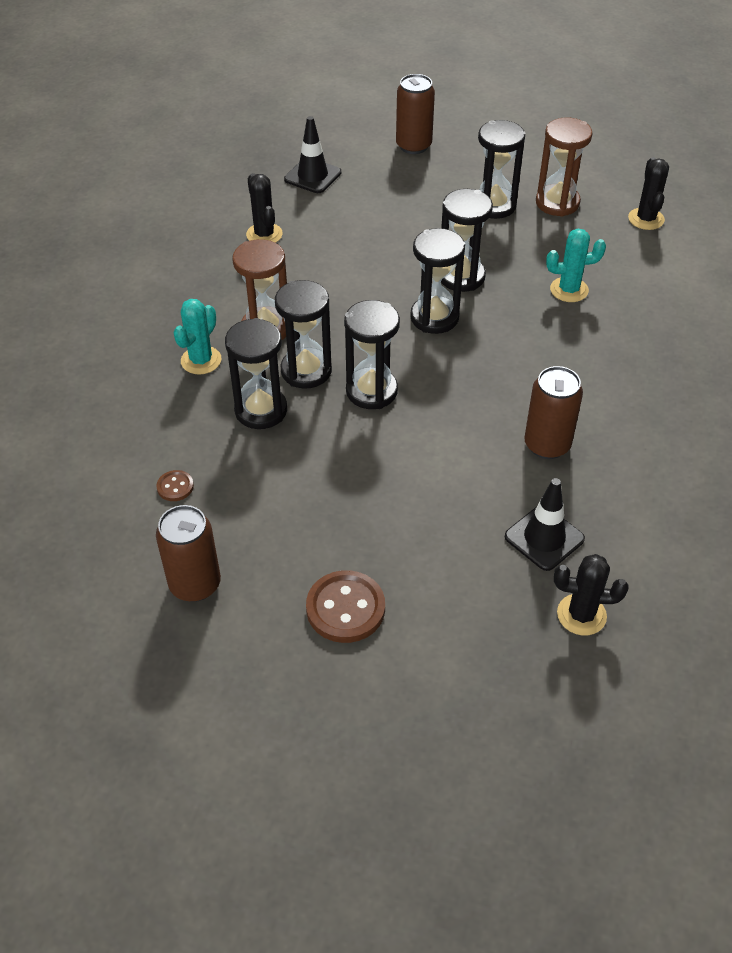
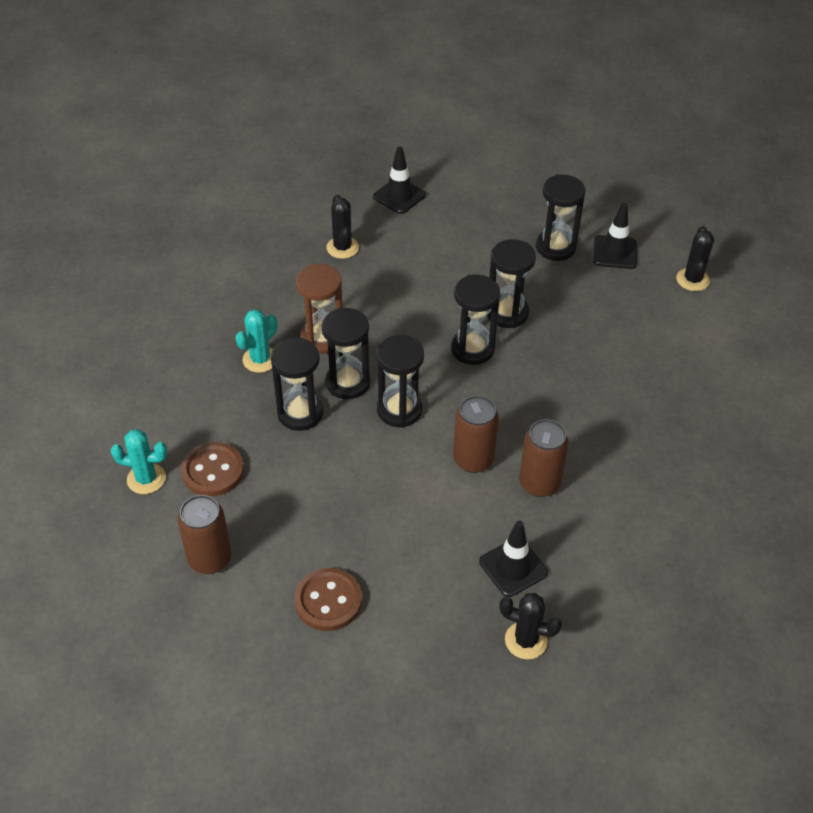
camera: 10 degrees right, 0 degrees up
(175, 487) = (213, 471): brown button -> brown button, size x1.98
(413, 146) = (498, 177): brown can -> brown can (473, 459)
(557, 203) = (615, 252): brown hourglass -> black traffic cone
(569, 290) = (601, 340): turquoise cactus -> turquoise cactus (146, 479)

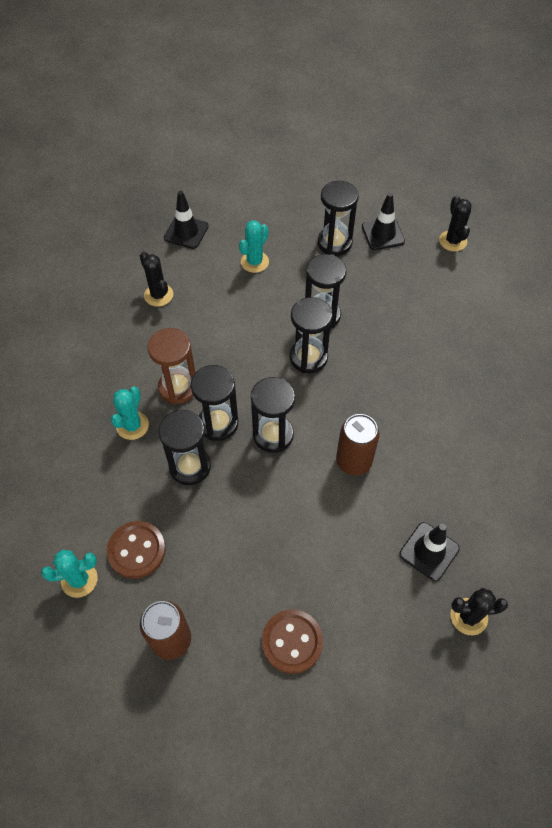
camera: 20 degrees left, 10 degrees up
(458, 243) = (254, 262): none -> turquoise cactus
(539, 483) = (416, 465): brown can -> none

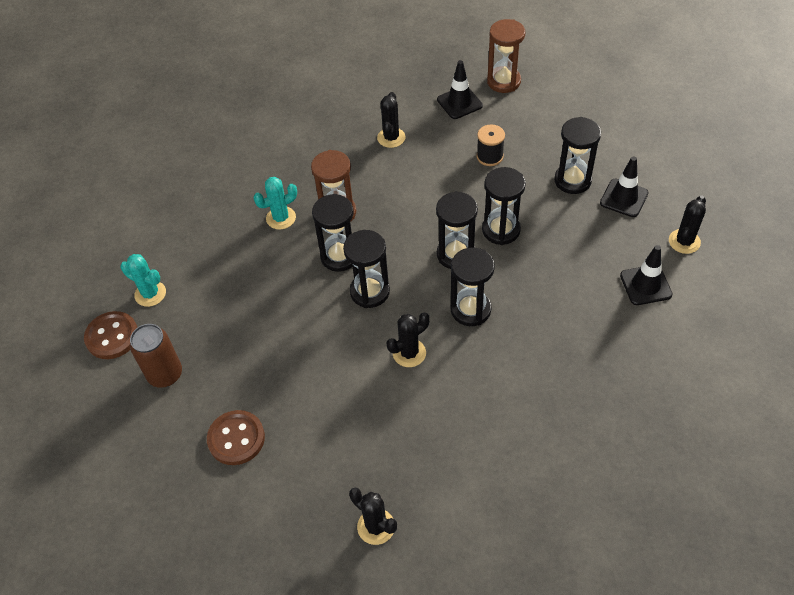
camera: 45 degrees right, 5 degrees down
(136, 550) = (201, 302): brown button -> brown button (112, 336)
(190, 466) = (290, 272): black hourglass -> black hourglass (470, 310)
(204, 194) = (503, 81): none -> brown hourglass
(254, 262) = (489, 156): turquoise cactus -> black spool
(353, 461) = (409, 353): brown can -> black cactus
(429, 551) = (396, 458): black traffic cone -> black traffic cone (645, 285)

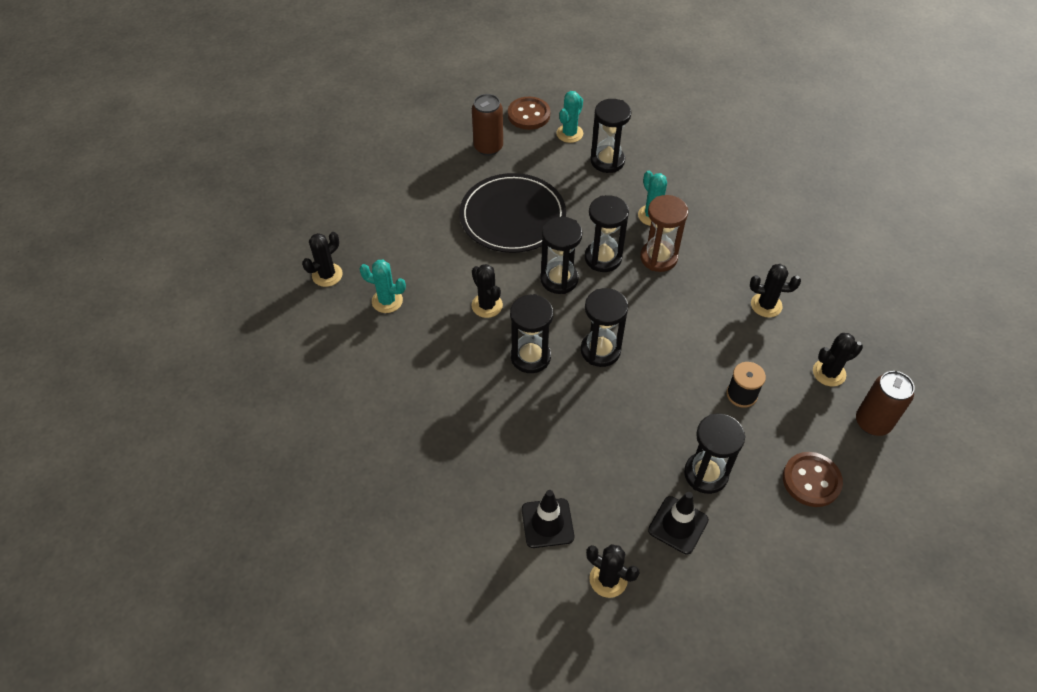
camera: 90 degrees right, 0 degrees up
(236, 438) = (422, 191): brown button -> brown button (811, 480)
(280, 340) = (512, 216): none -> black plate
(410, 452) = (387, 301): none -> turquoise cactus
(459, 103) = (829, 373): black traffic cone -> black cactus
(501, 230) = (632, 393): black hourglass -> black hourglass (607, 161)
(503, 81) = (872, 422): brown hourglass -> brown can

